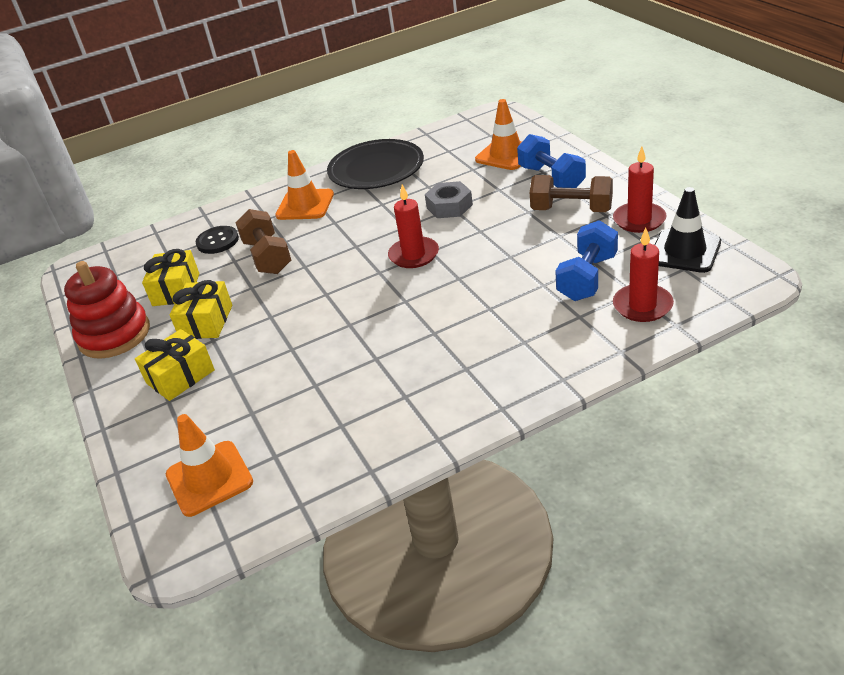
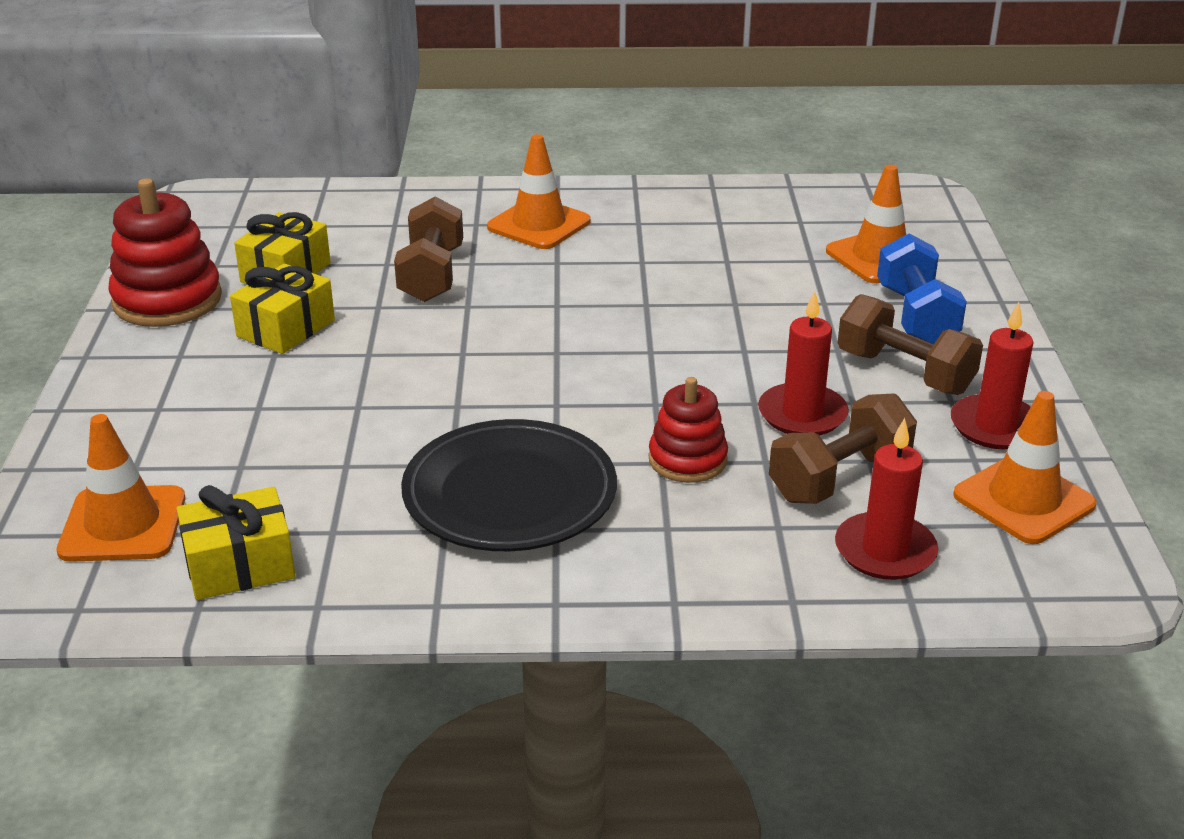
camera: 20 degrees right, 5 degrees down
(180, 376) = (197, 384): yellow gift -> yellow gift (240, 565)
(217, 241) = (388, 230): black button -> none
(376, 169) = (676, 211): black plate -> black plate (510, 494)
(414, 255) = (623, 348): red candle -> red candle (802, 414)
(449, 206) = (731, 300): grey nut -> none
(502, 301) = (687, 460): none -> red stacking toy
(587, 278) = (839, 477): blue dumbbell -> brown dumbbell
(684, 251) = (1023, 500): black traffic cone -> orange traffic cone

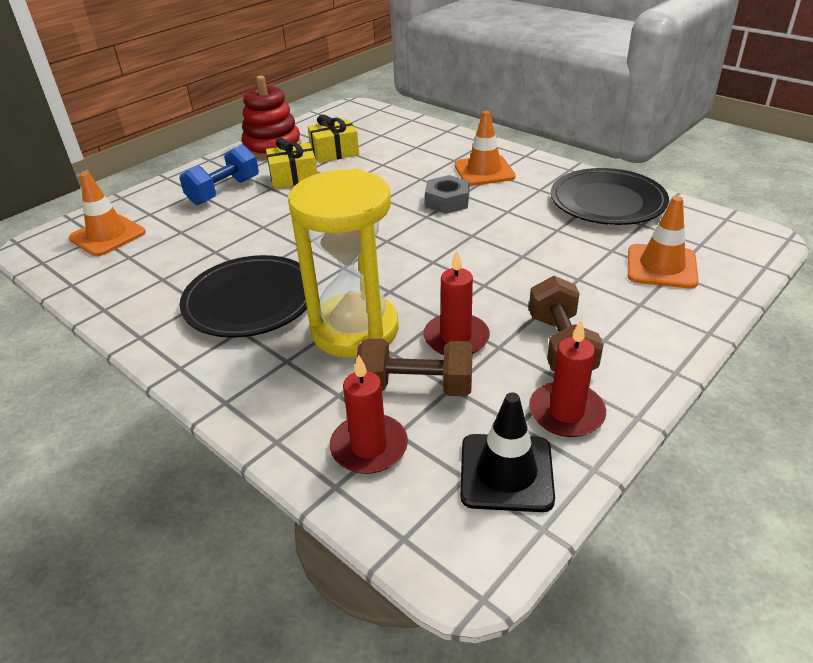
camera: 45 degrees right, 5 degrees up
(240, 565) = (111, 275): yellow gift -> none
(431, 275) = (392, 177): brown dumbbell -> none
(554, 277) = (447, 201): none -> grey nut
(687, 460) = (355, 330): red stacking toy -> yellow hourglass
(732, 210) = (607, 202): none -> black plate
(916, 316) = (627, 314): blue dumbbell -> blue dumbbell (224, 191)
(1023, 500) = (506, 472): orange traffic cone -> black traffic cone

